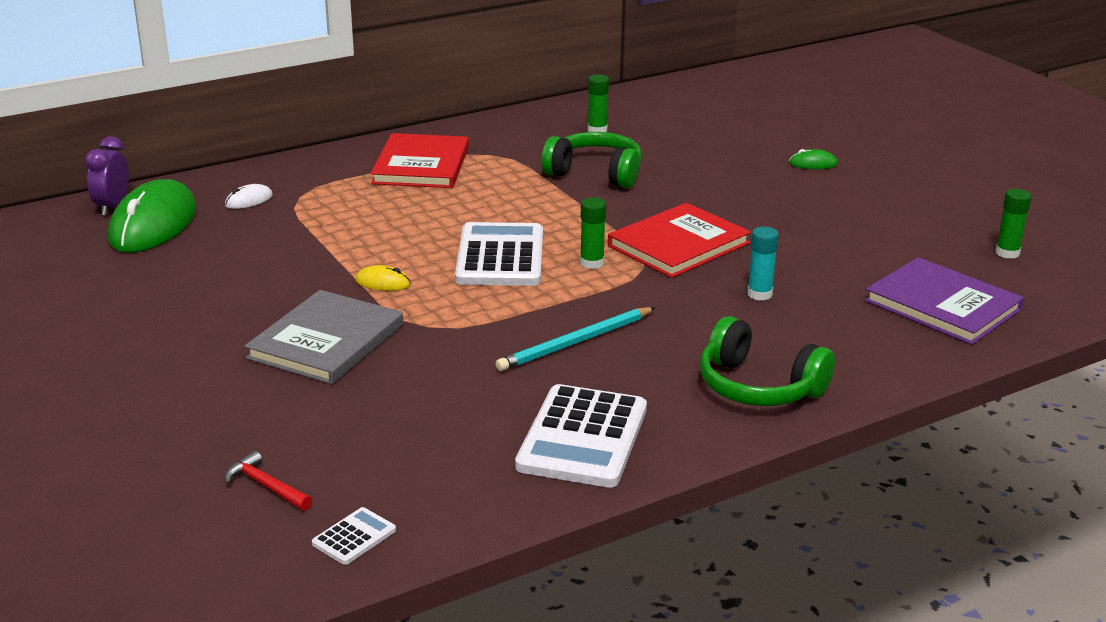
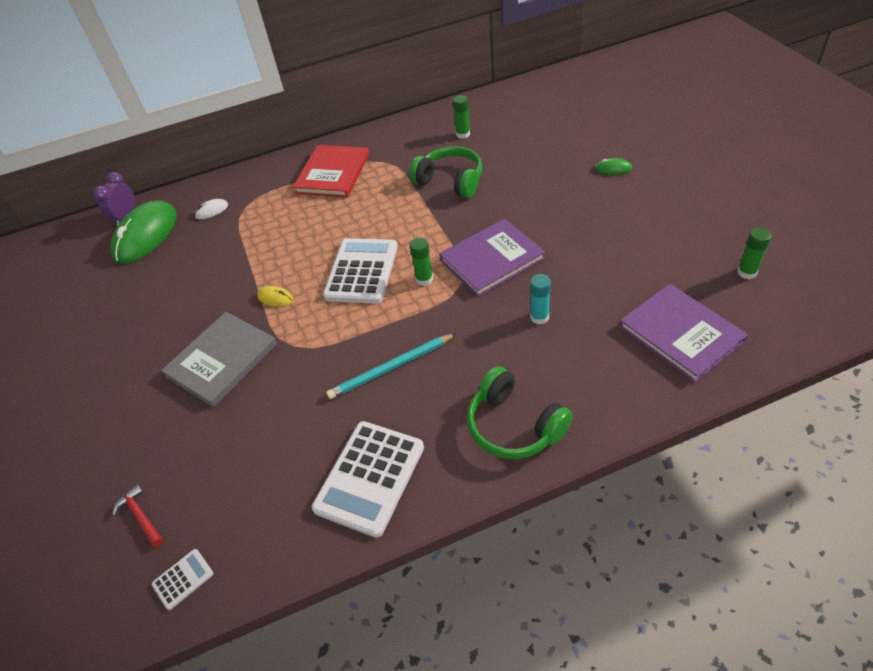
camera: 15 degrees right, 20 degrees up
(678, 244) = (491, 259): red book -> purple book

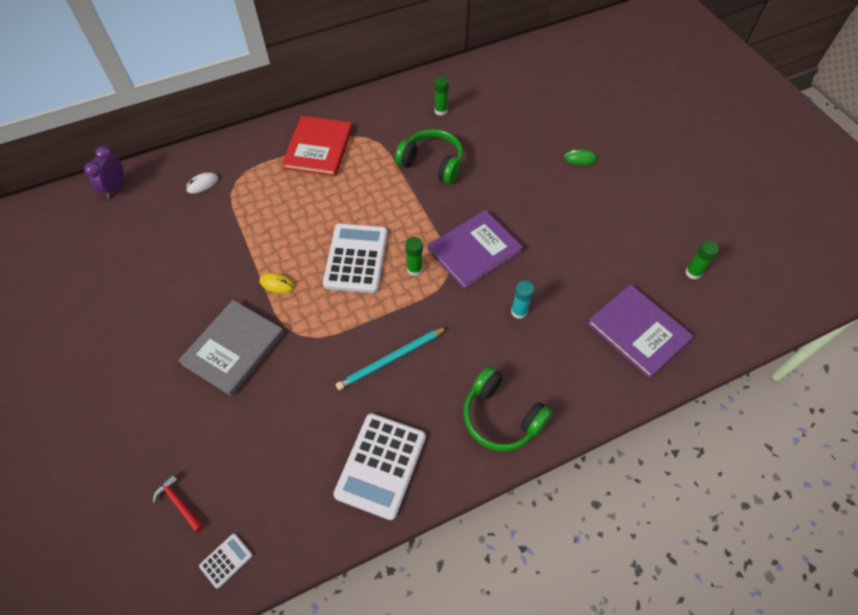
camera: 10 degrees left, 10 degrees up
(146, 235) = (139, 209): green mouse -> none

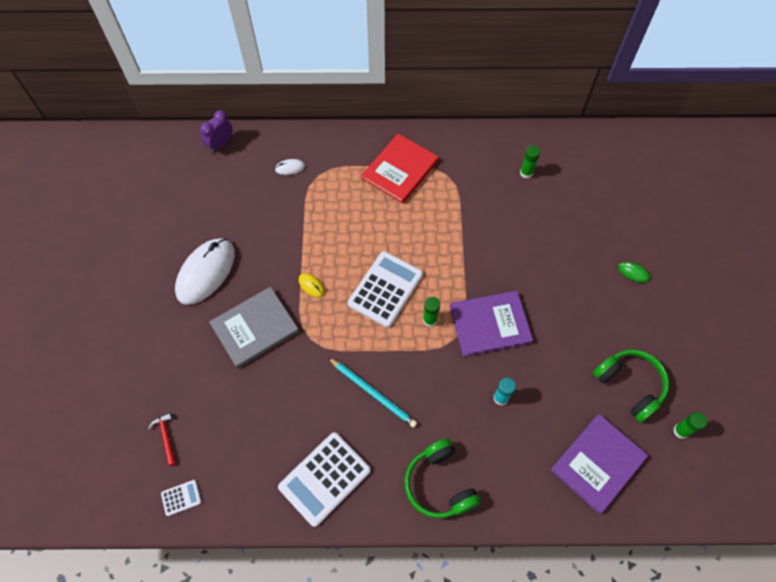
camera: 25 degrees right, 5 degrees up
(152, 315) = (206, 272): none -> white mouse
(391, 359) = (373, 393): turquoise pencil -> turquoise pencil turned 135 degrees counterclockwise
(432, 163) = (493, 223): green headphones -> green headphones (630, 385)
(638, 332) = (598, 463): purple book -> purple book turned 60 degrees clockwise

